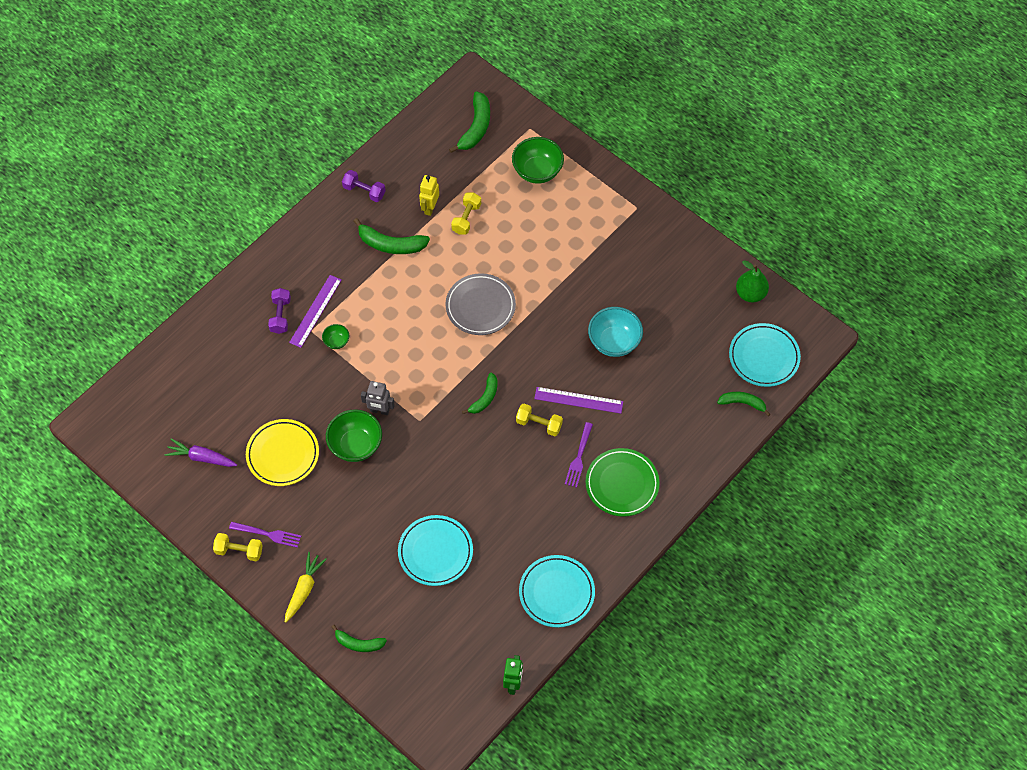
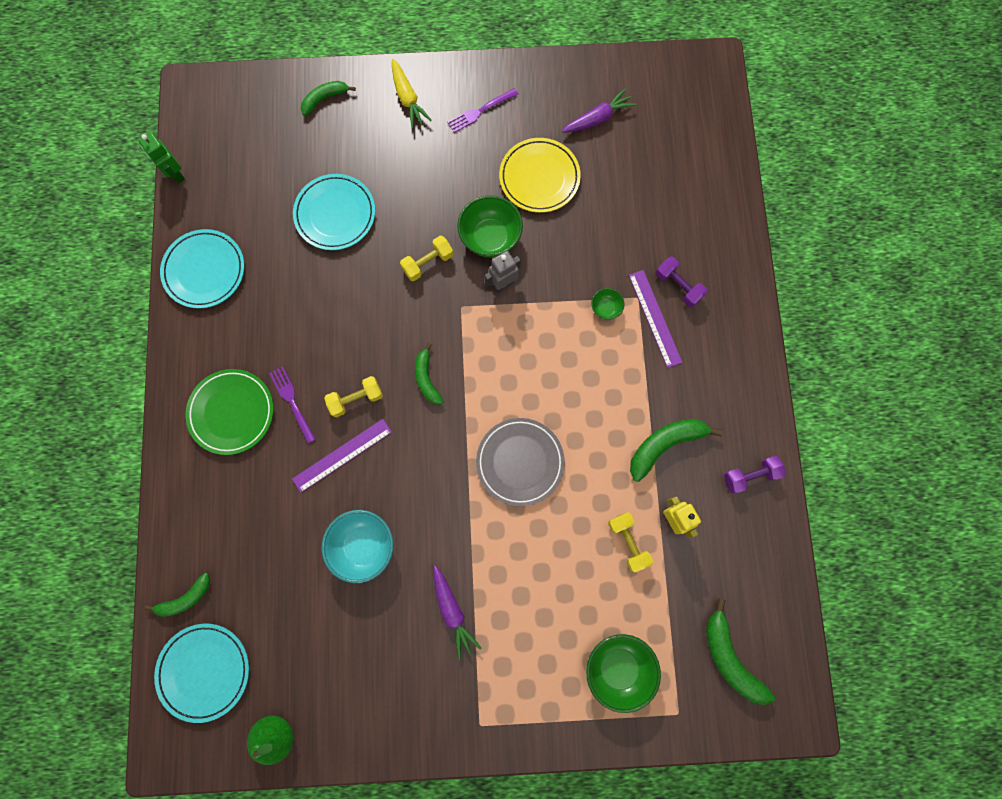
camera: 135 degrees right, 15 degrees up
(239, 551) = (487, 81): yellow dumbbell -> yellow dumbbell (428, 263)
(597, 268) = (452, 611): none -> purple carrot

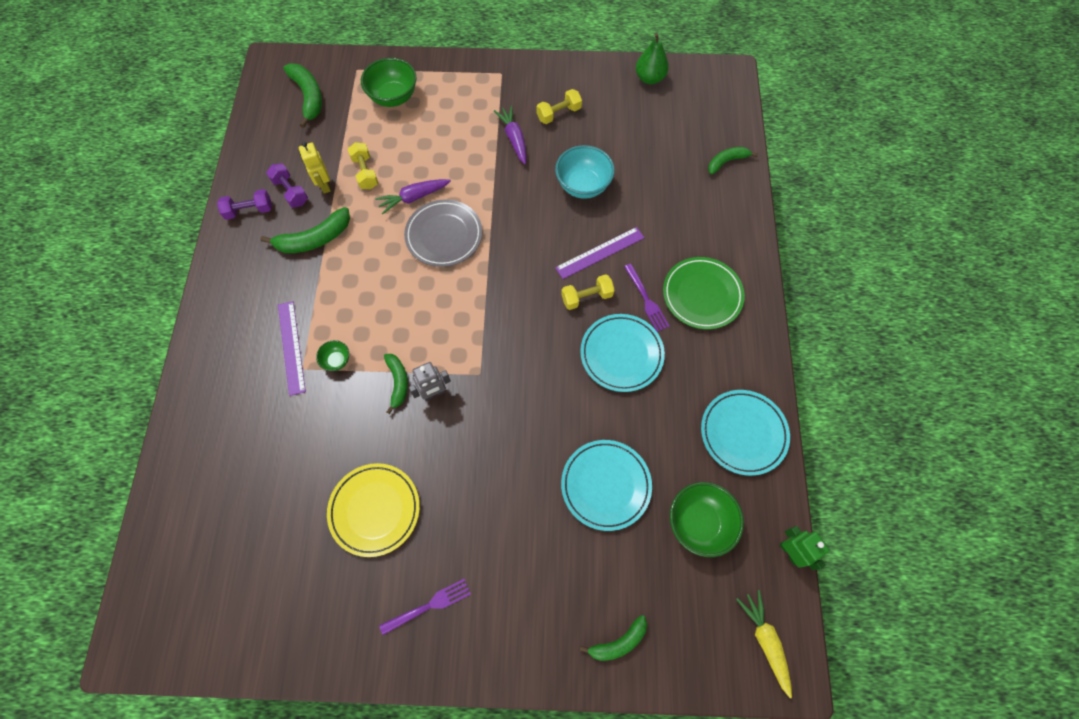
camera: 175 degrees left, 10 degrees down
(204, 671) = (706, 117): turquoise plate -> turquoise plate (621, 354)
(408, 98) = (515, 633): yellow carrot -> yellow carrot (765, 641)
(427, 378) = (519, 310): green banana -> green banana (398, 382)
(428, 263) = (509, 422): yellow dumbbell -> yellow dumbbell (558, 114)
(490, 238) = (440, 443): green bowl -> green bowl (699, 523)
(598, 118) = (290, 582): purple carrot -> purple carrot (414, 197)
(678, 286) = (259, 376): purple dumbbell -> purple dumbbell (291, 192)

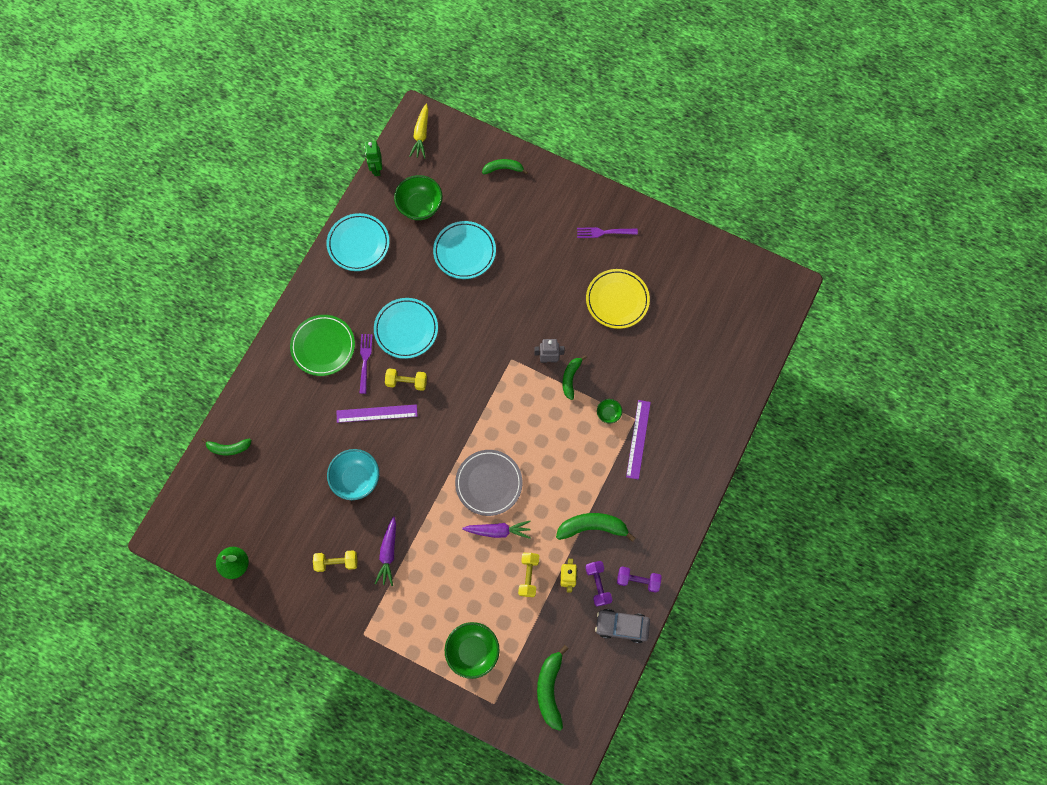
camera: 155 degrees left, 5 degrees up
(254, 167) = (622, 626): none -> grey car

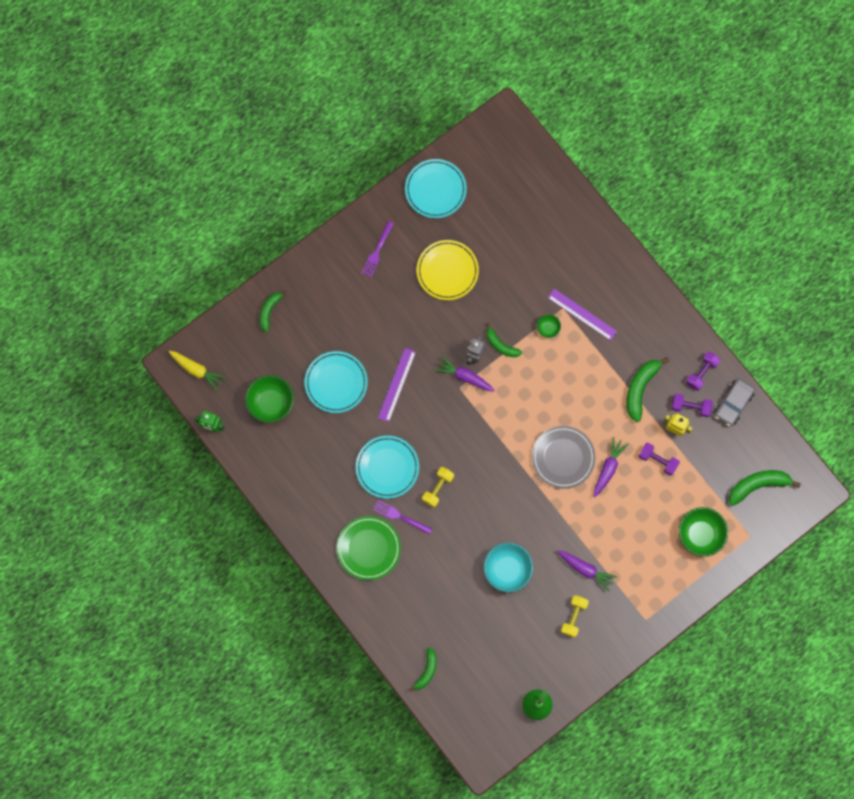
camera: 65 degrees left, 5 degrees up
(358, 244) = (281, 475): turquoise plate -> turquoise plate (435, 190)
(377, 413) = (455, 527): purple ruler -> purple ruler (397, 384)
(524, 359) = (464, 376): none -> purple carrot
(528, 576) = (658, 460): yellow dumbbell -> purple dumbbell
(550, 689) = (758, 485): green banana -> green banana turned 135 degrees clockwise

